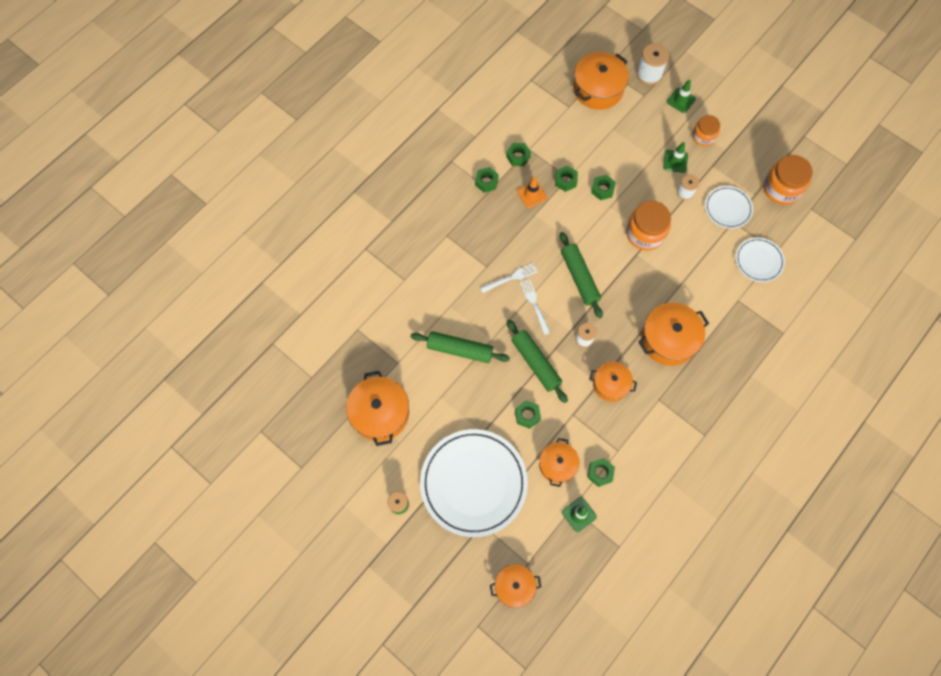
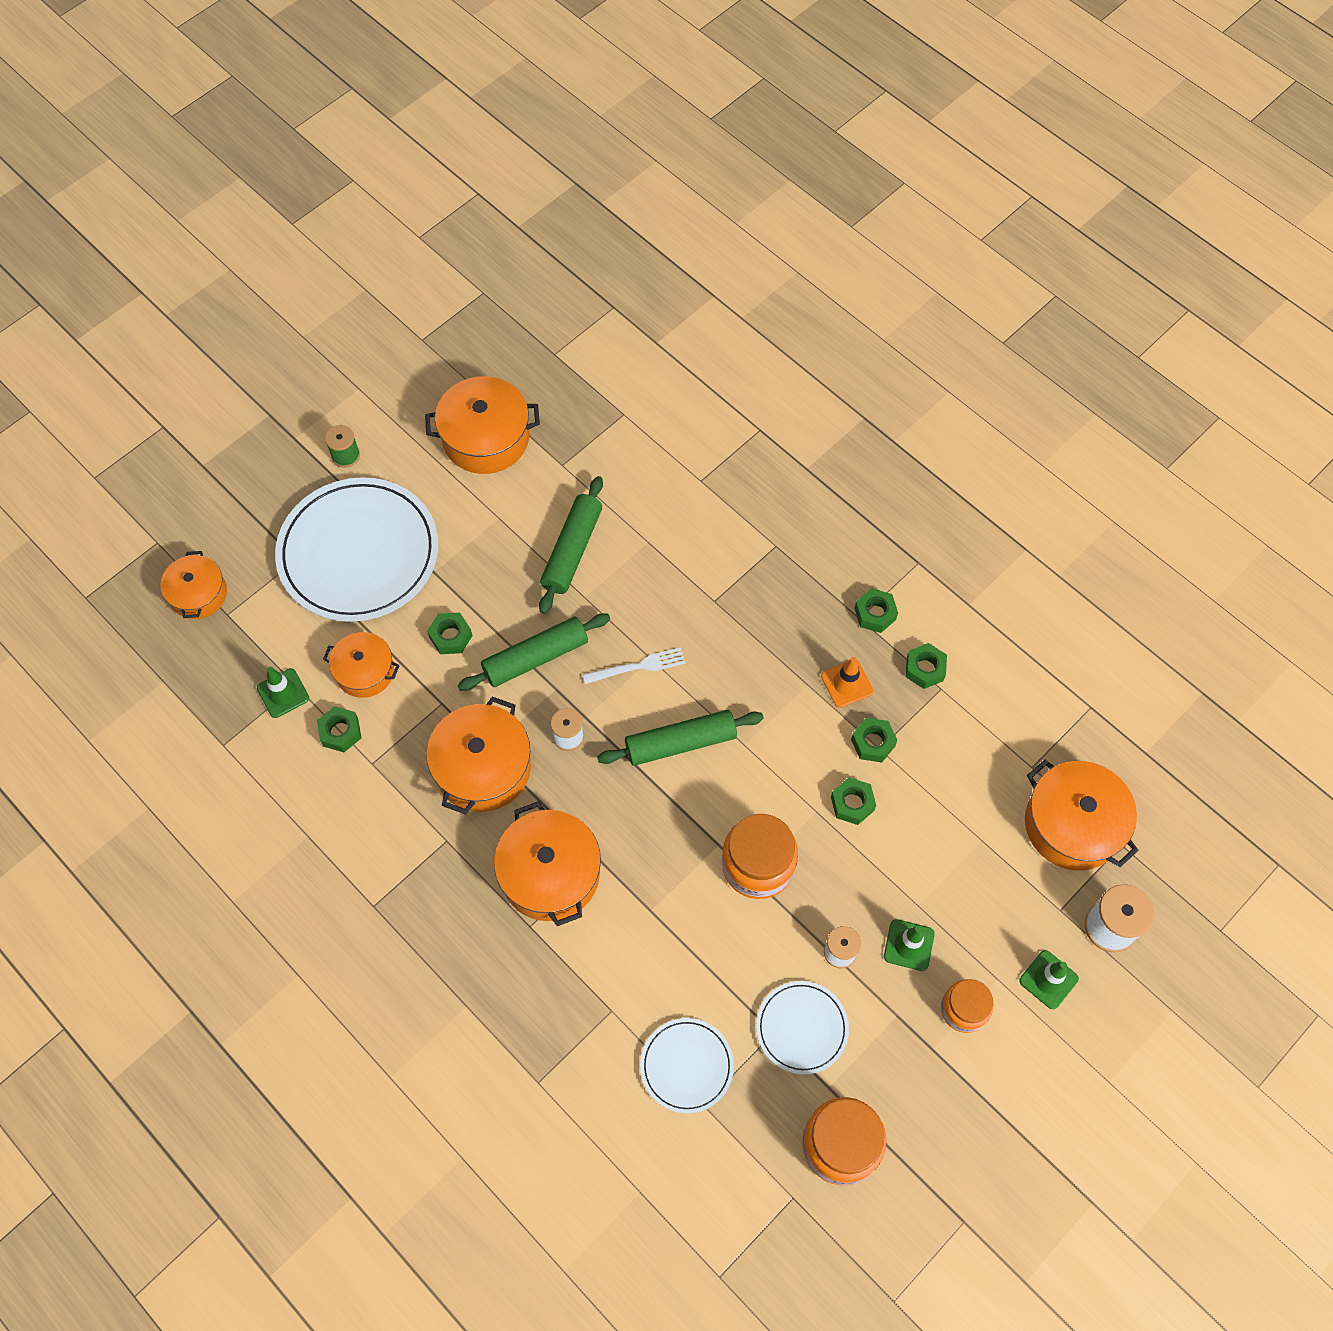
camera: 95 degrees right, 5 degrees down
(511, 278) = (689, 635): white fork -> none
(610, 384) = (483, 767): orange pot -> orange pot, size x1.59

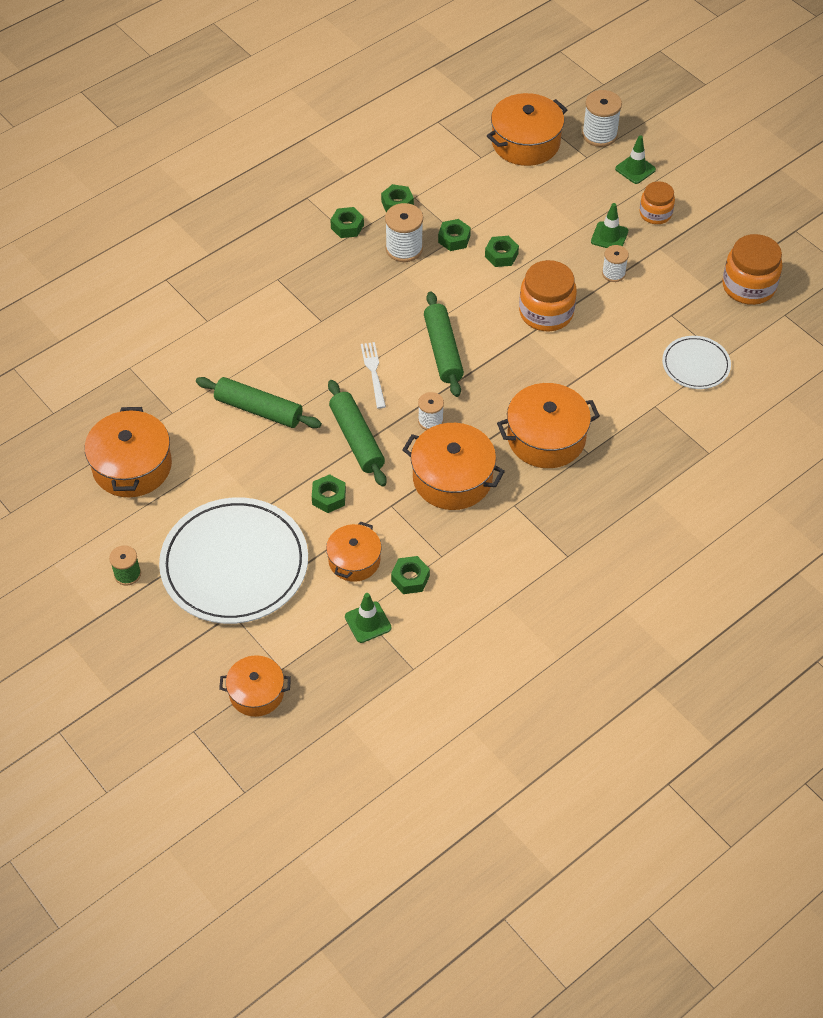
camera: 85 degrees left, 10 degrees down
(802, 1028) = (668, 299): white plate -> none
(847, 684) = (404, 248): orange traffic cone -> white spool

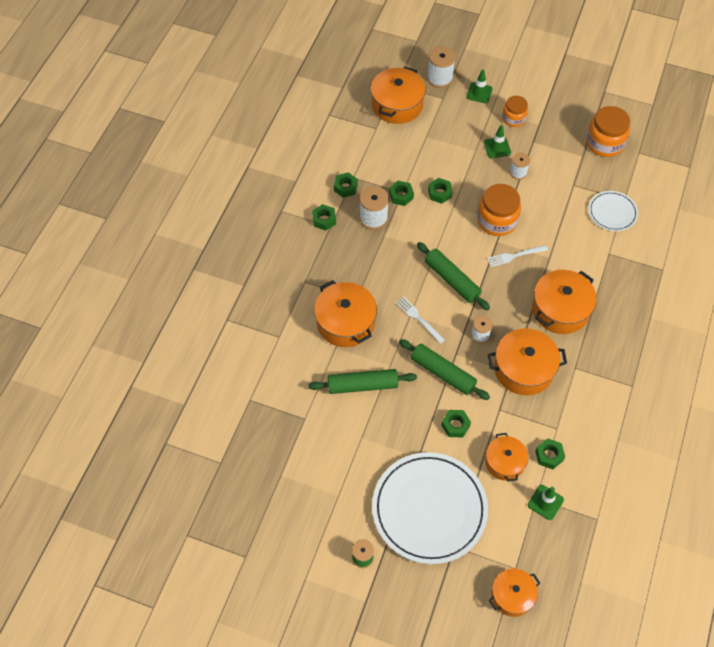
camera: 30 degrees left, 5 degrees up
(132, 466) = (306, 474): orange pot -> orange pot (345, 322)
(537, 358) = (515, 256): none -> white fork

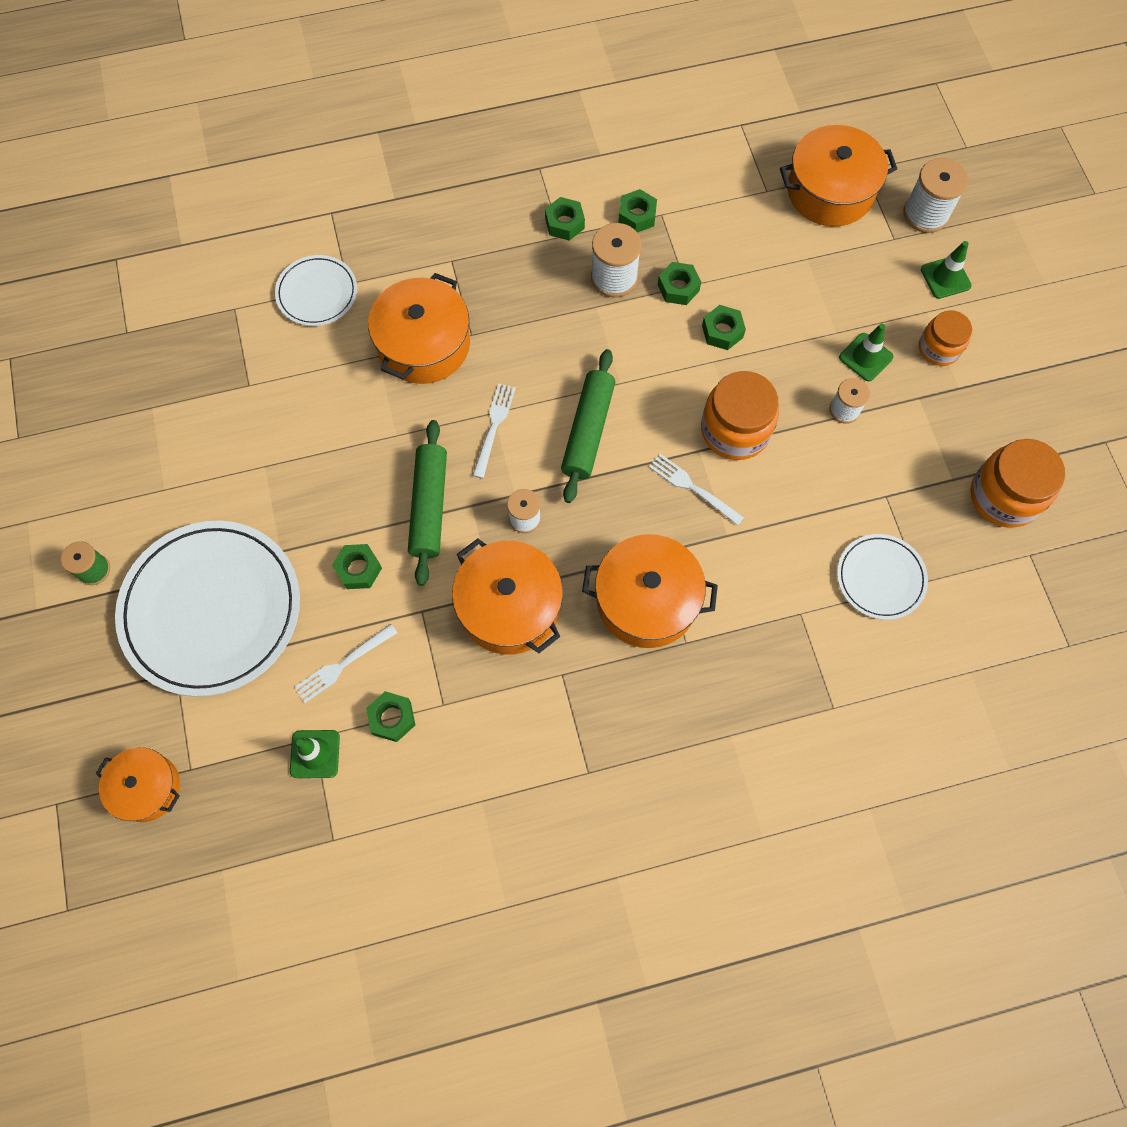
camera: 55 degrees right, 10 degrees up
(273, 354) = (317, 293): none -> white plate
(362, 385) = (342, 421): green rolling pin -> none
(504, 462) = (343, 664): orange pot -> white fork

